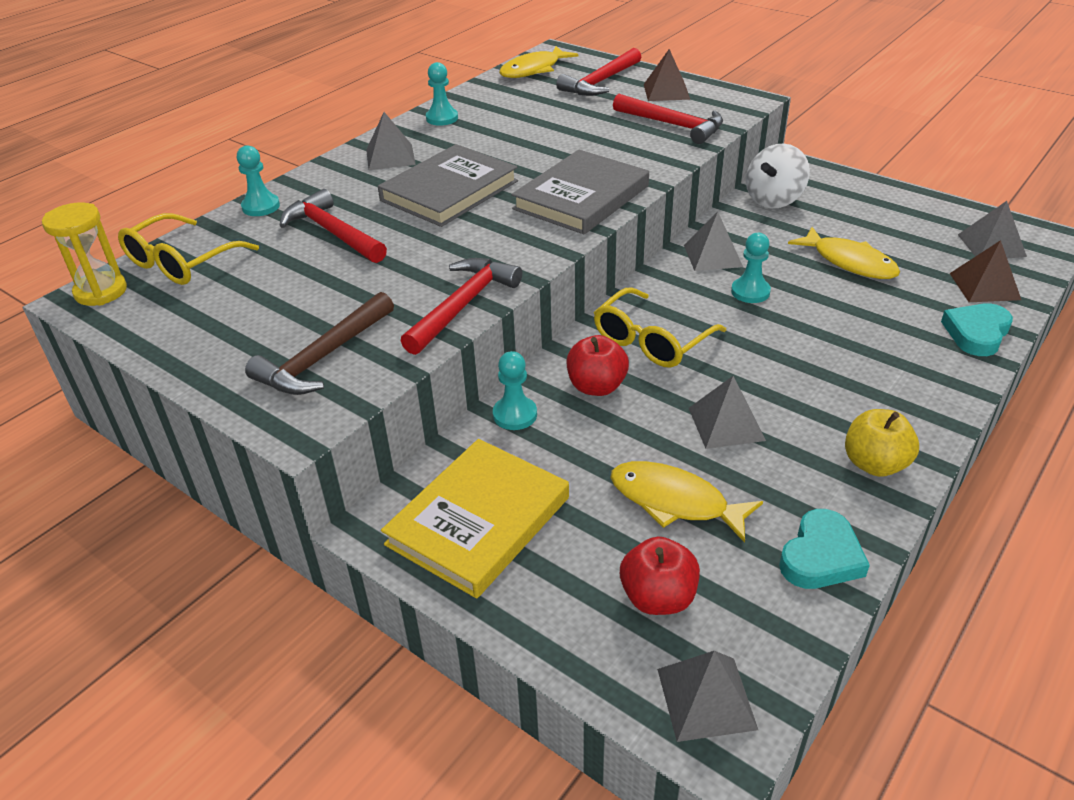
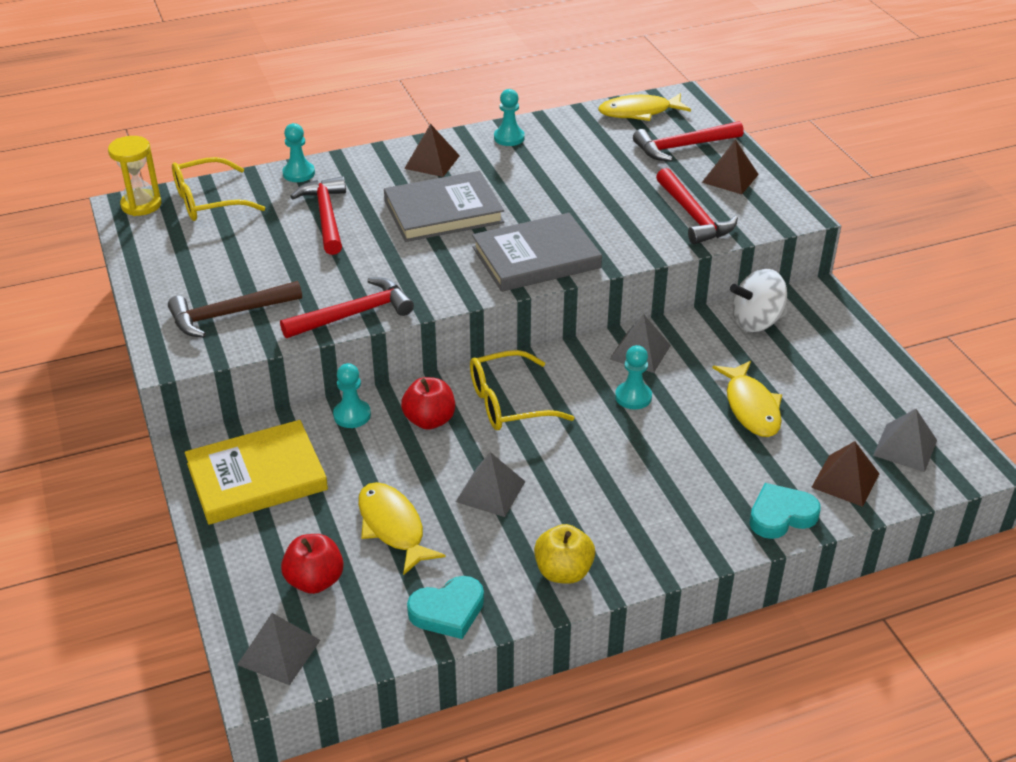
camera: 30 degrees right, 0 degrees up
(390, 157) = (432, 162): grey pyramid -> brown pyramid

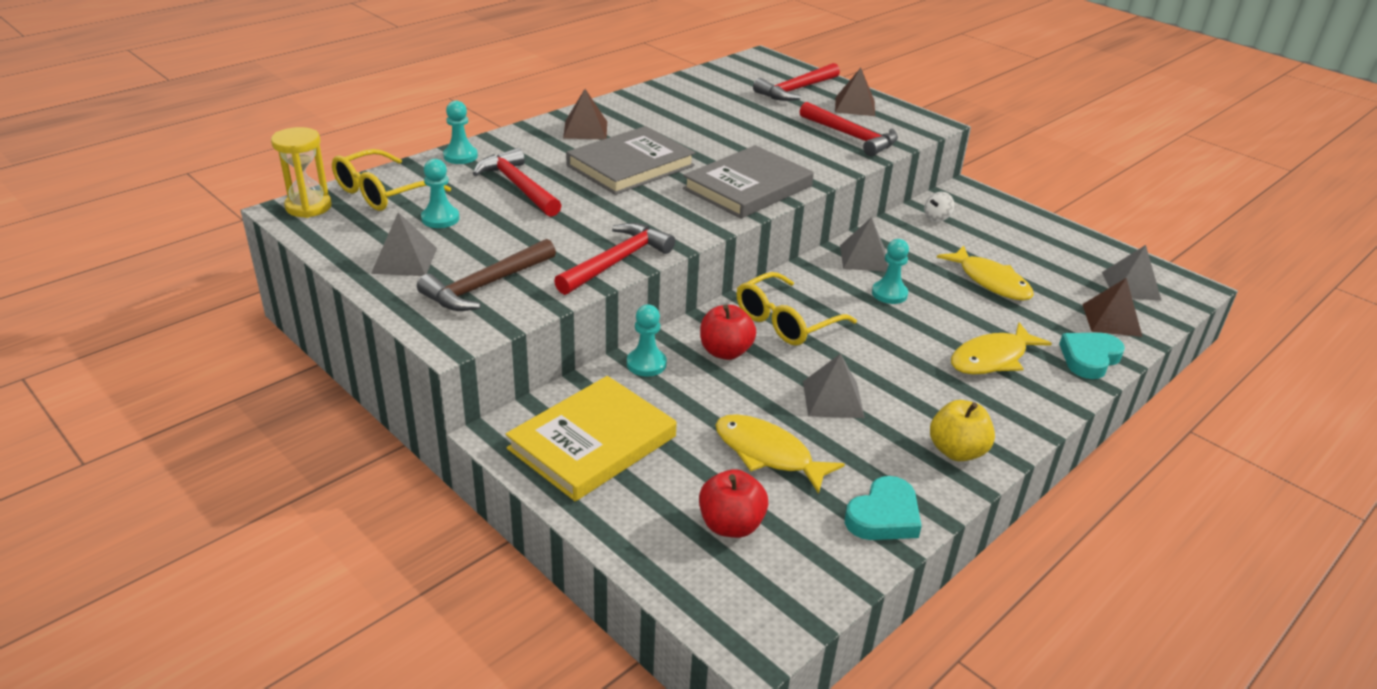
camera: 25 degrees left, 5 degrees down
(279, 652) = (750, 607): grey pyramid -> grey pyramid (404, 260)
(509, 138) = (640, 103): turquoise pawn -> turquoise pawn (440, 219)
(639, 112) = (737, 71): yellow fish -> yellow fish (992, 358)
(756, 322) = (937, 218): white spinning top -> white spinning top, size x0.52

